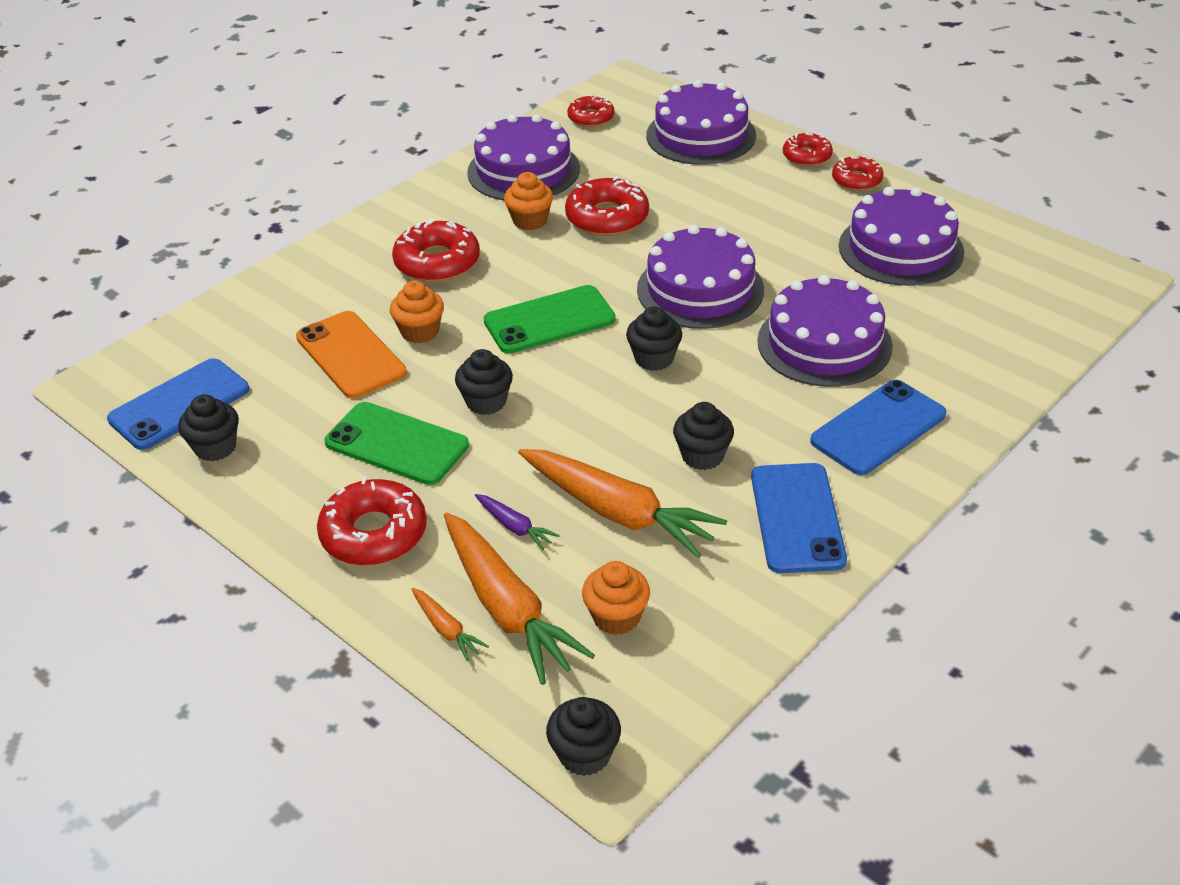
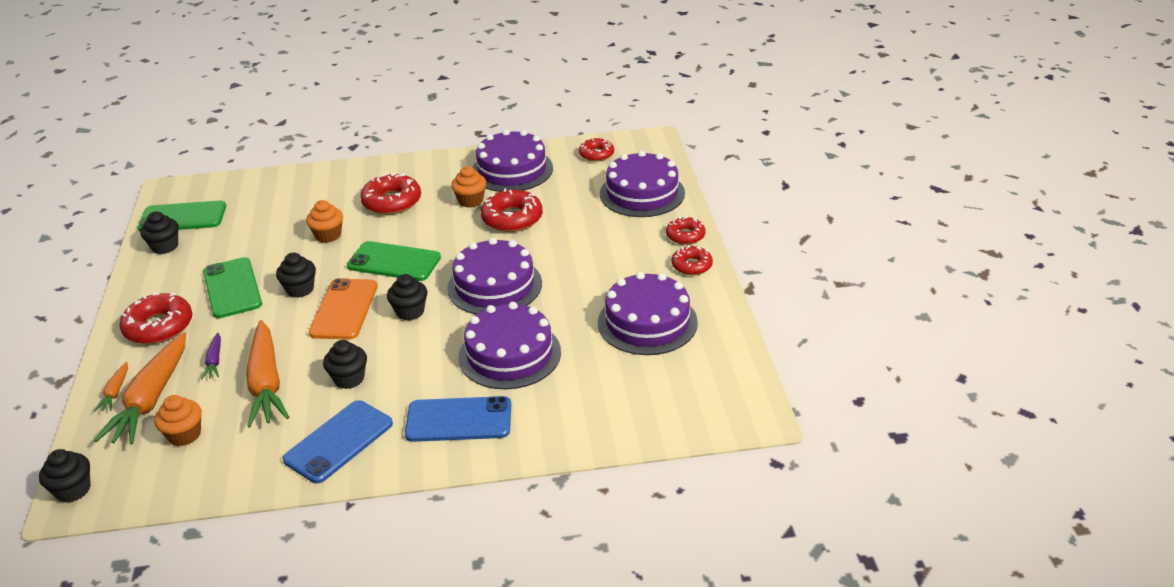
camera: 40 degrees right, 5 degrees down
(179, 404) = (182, 217): blue phone -> green phone
(351, 355) = (282, 231): orange phone -> orange phone (344, 309)

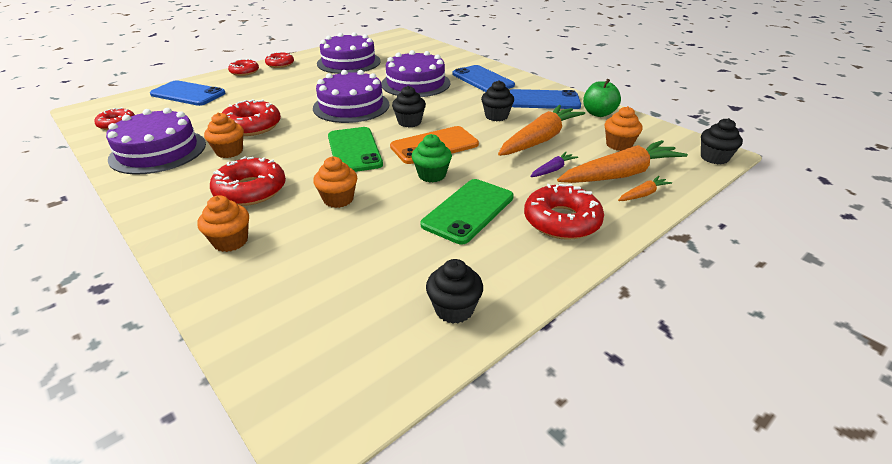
camera: 125 degrees left, 0 degrees up
(182, 217) = (381, 341): green phone -> none
(252, 468) = (598, 113): none -> green apple
(300, 289) = (432, 175): black cupcake -> green cupcake
(336, 186) = (230, 241): none -> orange cupcake
(642, 193) = (188, 94): purple cake -> blue phone

